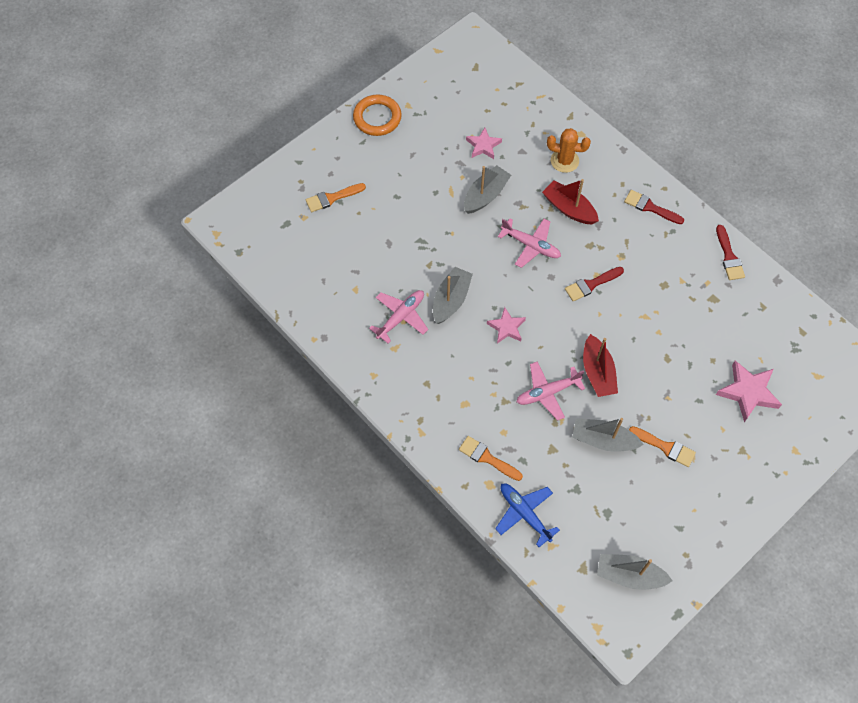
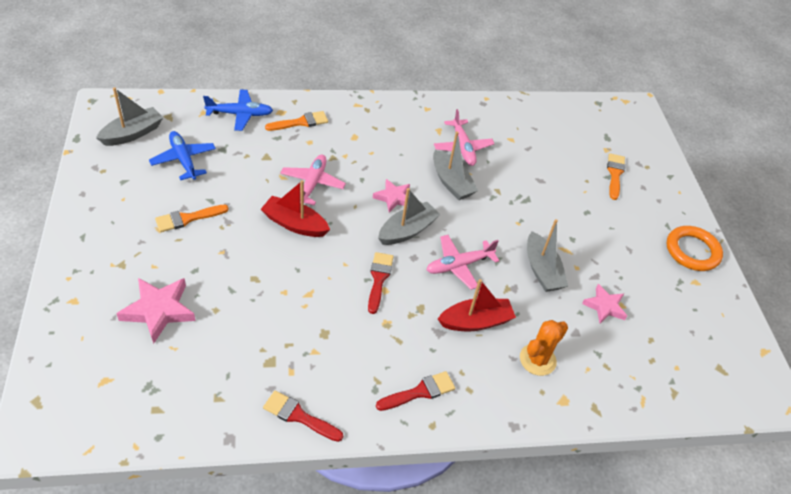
camera: 120 degrees right, 15 degrees down
(603, 440) = (238, 188): grey boat -> grey boat (407, 230)
(616, 506) = (183, 160): none -> blue plane

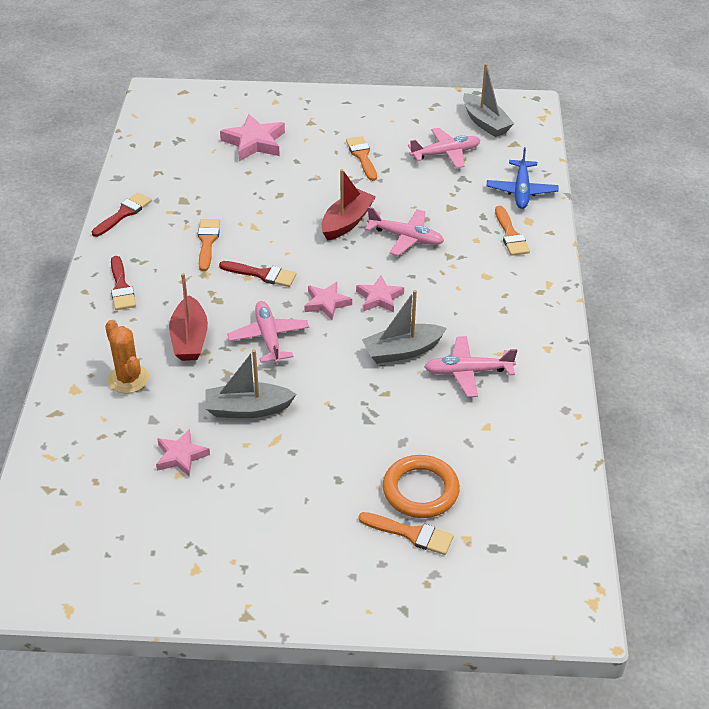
camera: 105 degrees right, 5 degrees down
(183, 160) = (446, 154): blue plane -> pink plane
(337, 329) = (207, 242): none -> orange brush
(407, 230) = (326, 303): grey boat -> pink star
(692, 251) = (249, 585): orange ring -> orange ring (420, 490)

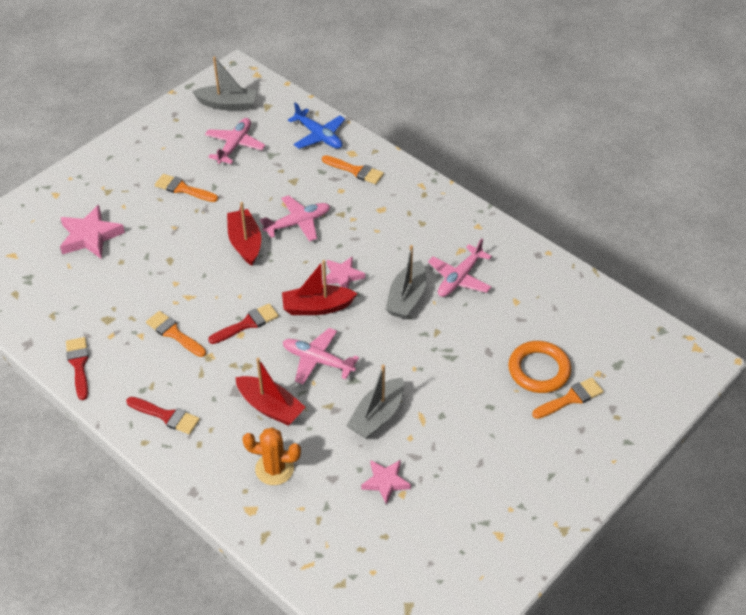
camera: 50 degrees left, 5 degrees up
(326, 303) = (317, 307): pink star -> red boat

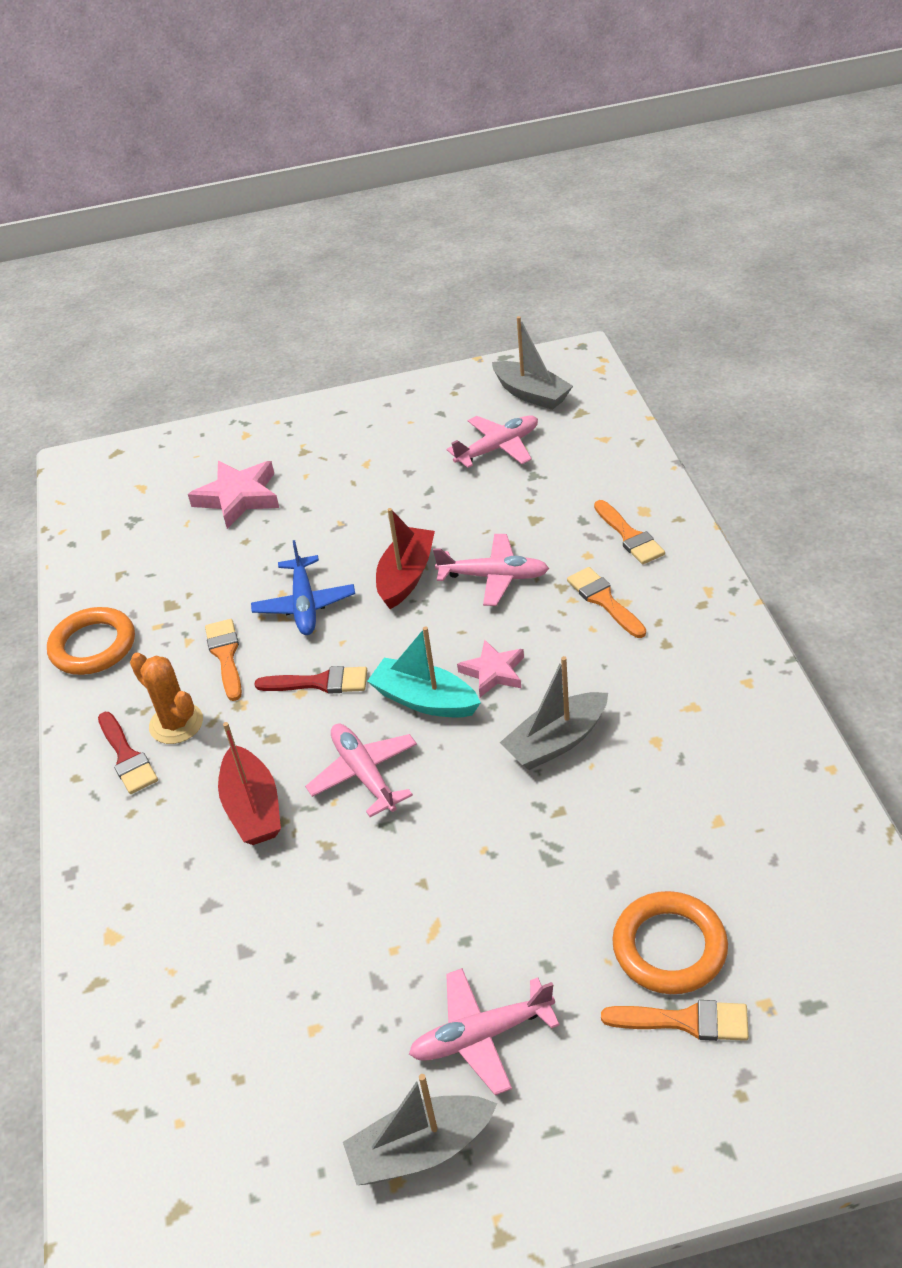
camera: 40 degrees right, 5 degrees down
(79, 365) = (93, 646): red brush -> orange ring
(183, 189) = (390, 480): orange brush -> orange brush (604, 600)
(274, 469) = (186, 896): orange cactus -> orange cactus (176, 724)
(317, 307) = (425, 700): red boat -> turquoise boat
(319, 136) = (617, 473): blue plane -> blue plane (304, 605)
(377, 416) = (376, 893): grey boat -> grey boat (420, 1149)
(385, 482) = (306, 997): pink star -> none
(459, 278) = (657, 747): pink plane -> pink plane (481, 1036)

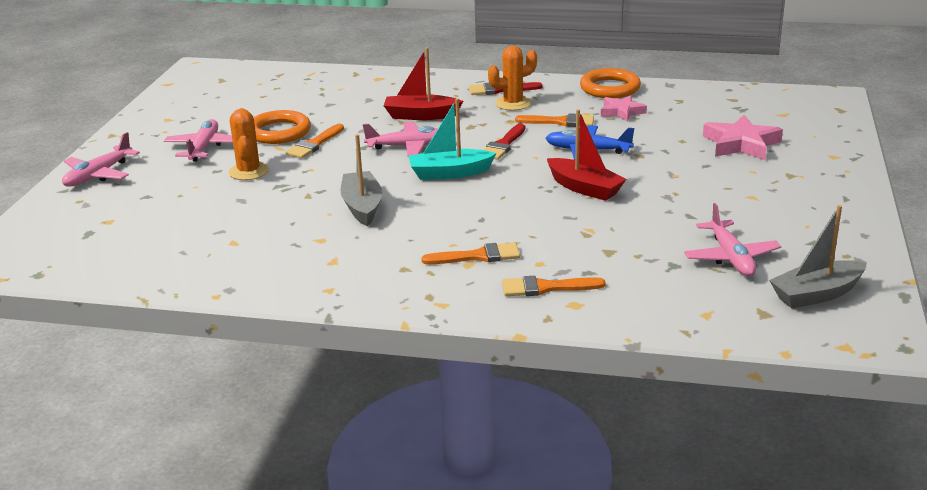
camera: 110 degrees right, 15 degrees down
(420, 1149) = (172, 126): grey boat -> none
(425, 700) = (449, 173): turquoise boat -> turquoise boat turned 150 degrees counterclockwise
(493, 672) = (449, 199): pink star -> pink star (622, 112)
(494, 577) = (550, 220): pink plane -> pink plane (98, 175)
(529, 920) = (248, 171): none -> orange cactus
(669, 947) = (178, 204): orange ring -> orange ring (279, 132)
(685, 1021) = (134, 197): orange brush -> orange brush (314, 144)

